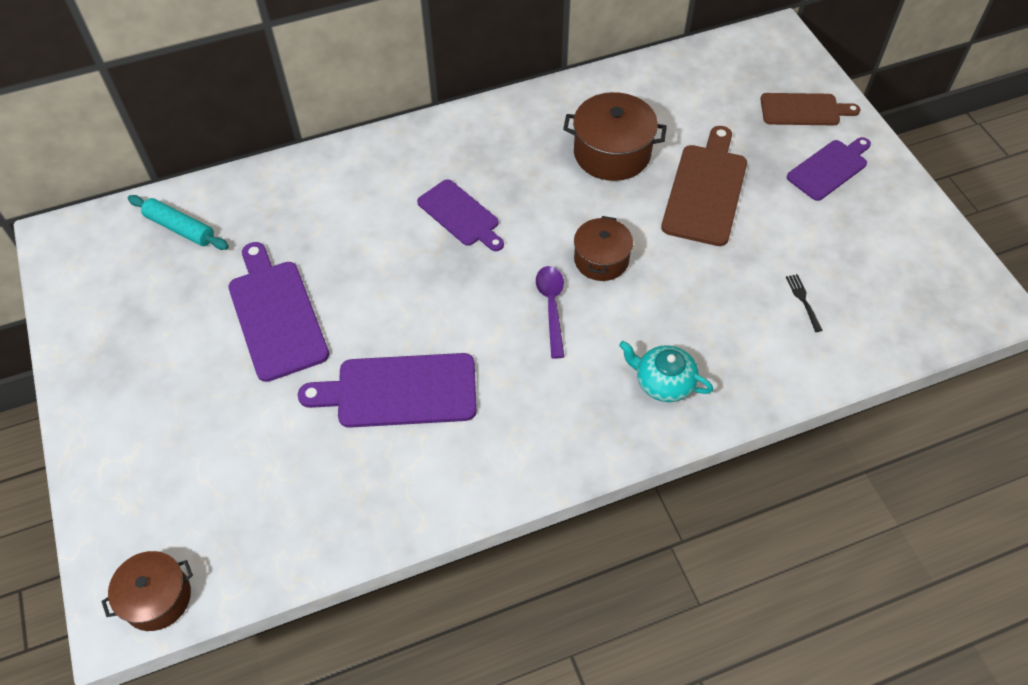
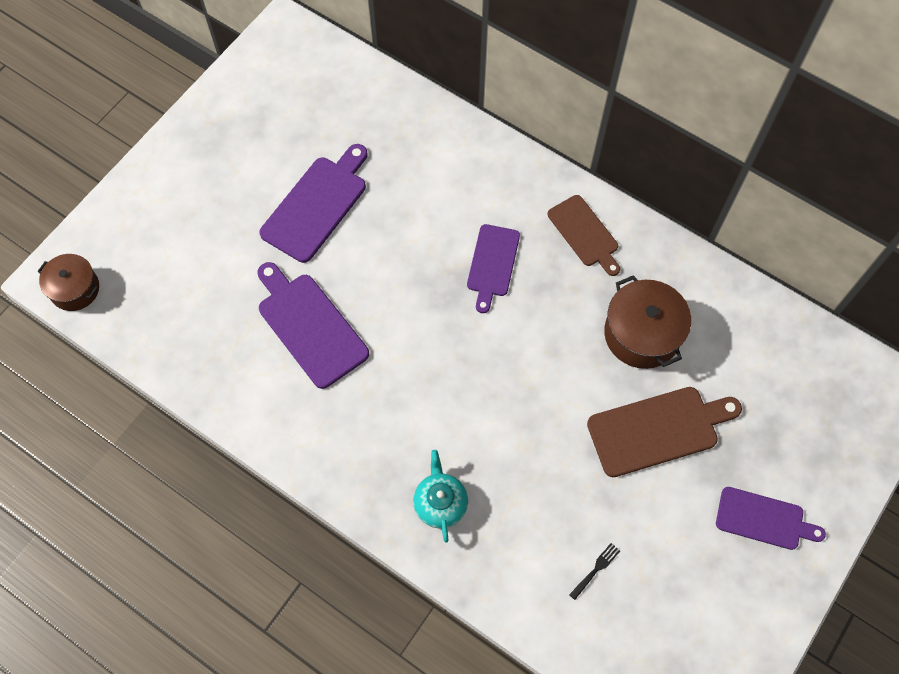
camera: 55 degrees right, 10 degrees up
(180, 228) = (344, 93): turquoise rolling pin -> none
(551, 307) = (453, 382): purple spoon -> none
(601, 259) = (524, 391): brown pot -> none
(803, 110) = (819, 462): brown cutting board -> brown cutting board (584, 234)

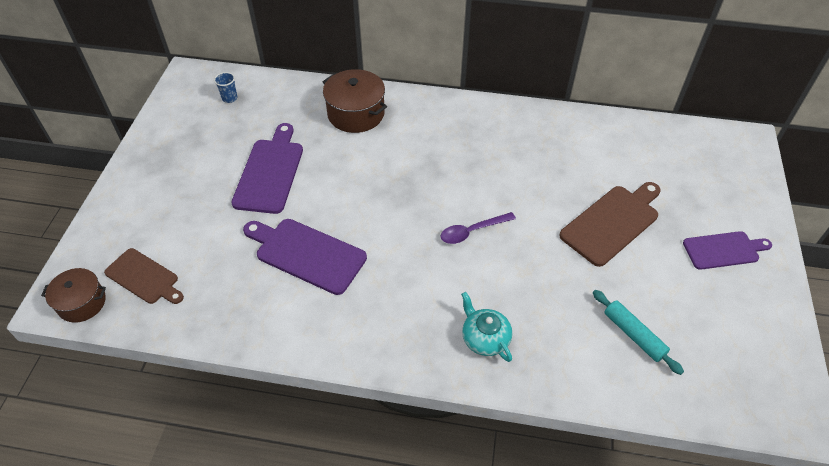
camera: 25 degrees left, 15 degrees down
(316, 82) = (229, 98): none -> blue cup
(492, 264) = (426, 163): purple cutting board -> none
(495, 373) = (472, 231): none -> purple spoon
(584, 234) = (480, 123): brown cutting board -> brown cutting board (144, 278)
(595, 570) = (633, 335): black fork -> turquoise rolling pin
(642, 334) = (560, 168): brown pot -> brown pot (356, 114)

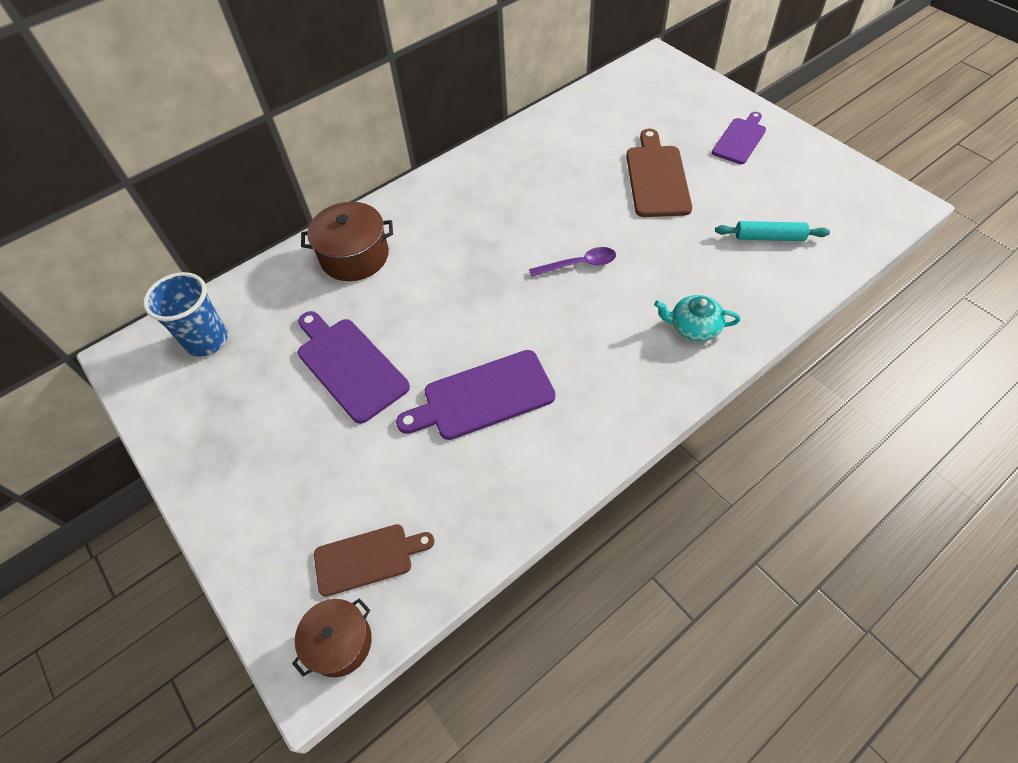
camera: 45 degrees left, 5 degrees up
(229, 98) = (207, 340): blue cup -> blue cup, size x2.09
(472, 231) = (579, 264): purple spoon -> purple spoon turned 120 degrees counterclockwise

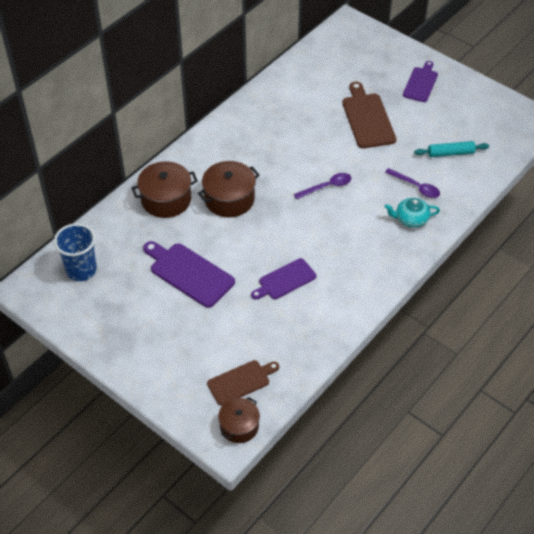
camera: 15 degrees left, 5 degrees down
(439, 266) = (229, 199): none -> brown pot
(482, 396) = (285, 280): purple cutting board -> purple cutting board, size x0.67
(709, 280) = (416, 187): none -> purple spoon

